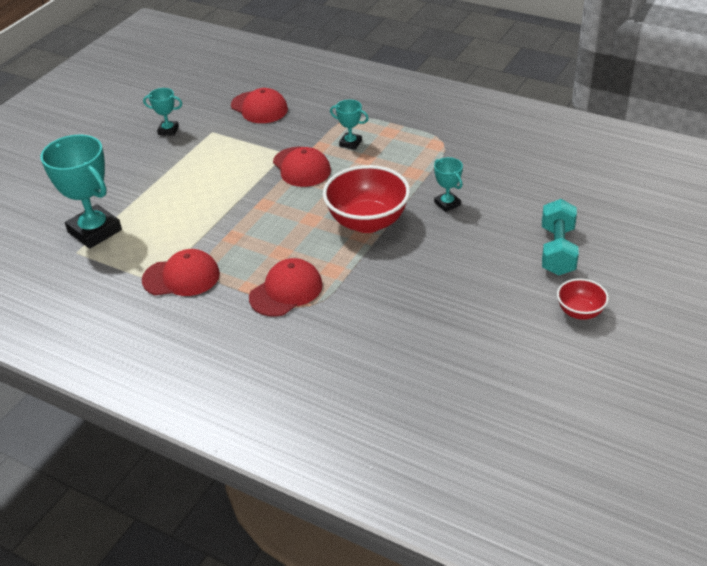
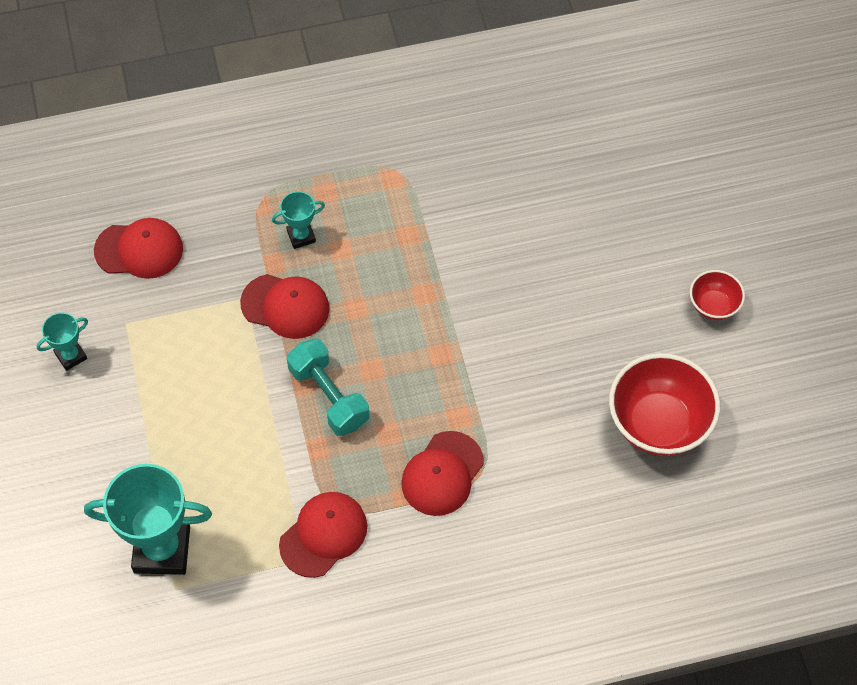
camera: 45 degrees left, 20 degrees up
(286, 291) = (442, 474): red cap -> red cap turned 150 degrees counterclockwise
(367, 222) = (430, 333): red bowl -> red bowl (658, 424)
(447, 204) = (482, 255): turquoise trophy -> none
(557, 251) = (634, 245): turquoise dumbbell -> turquoise dumbbell (329, 396)

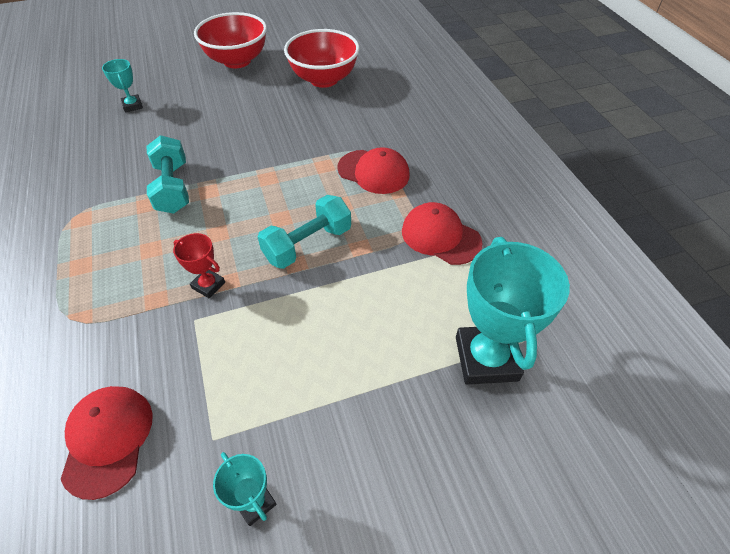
camera: 95 degrees left, 10 degrees down
(285, 306) = (208, 285): red cap -> red trophy
(301, 236) = (128, 281): turquoise trophy -> turquoise trophy (132, 106)
(434, 257) = (173, 188): none -> turquoise dumbbell
(713, 305) = (237, 61): red bowl -> red bowl, size x1.92

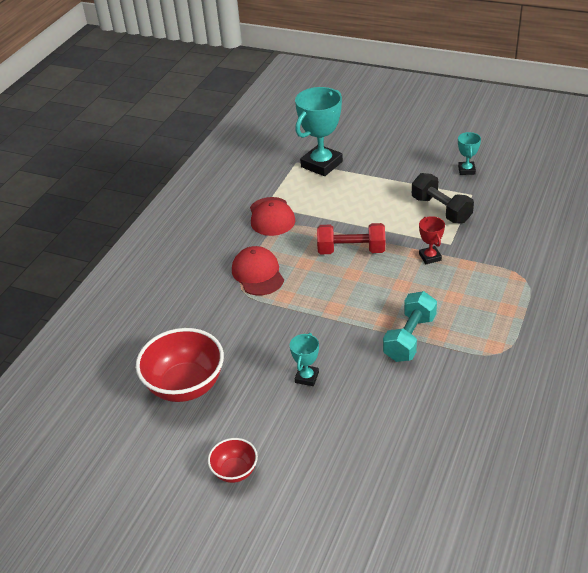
camera: 135 degrees left, 10 degrees down
(108, 440) = (522, 215): red cap -> none
(132, 106) = (390, 462): turquoise trophy -> turquoise trophy (307, 377)
(237, 61) = (235, 471): red bowl -> red bowl, size x0.52
(242, 374) = (441, 209): none -> black dumbbell
(307, 244) = (351, 250): turquoise dumbbell -> red dumbbell

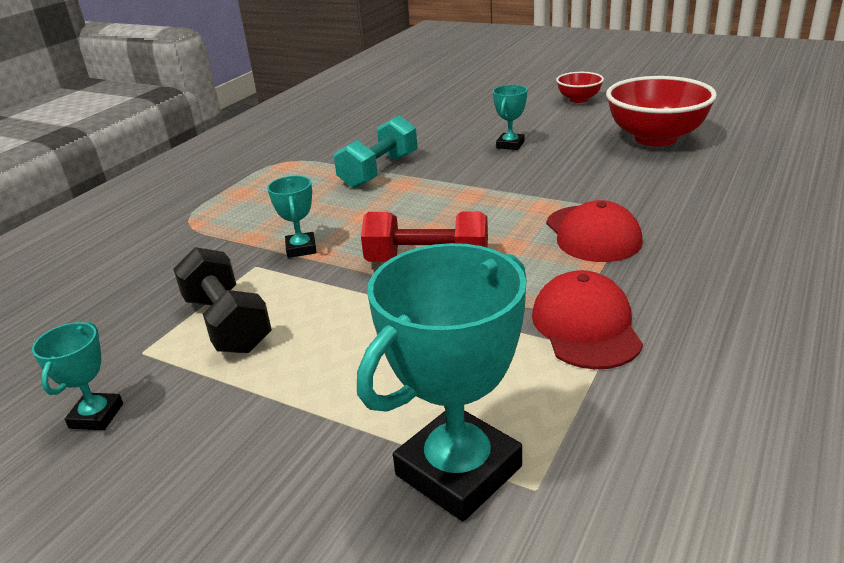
camera: 175 degrees left, 10 degrees down
(430, 257) = (301, 249): red trophy -> turquoise trophy

